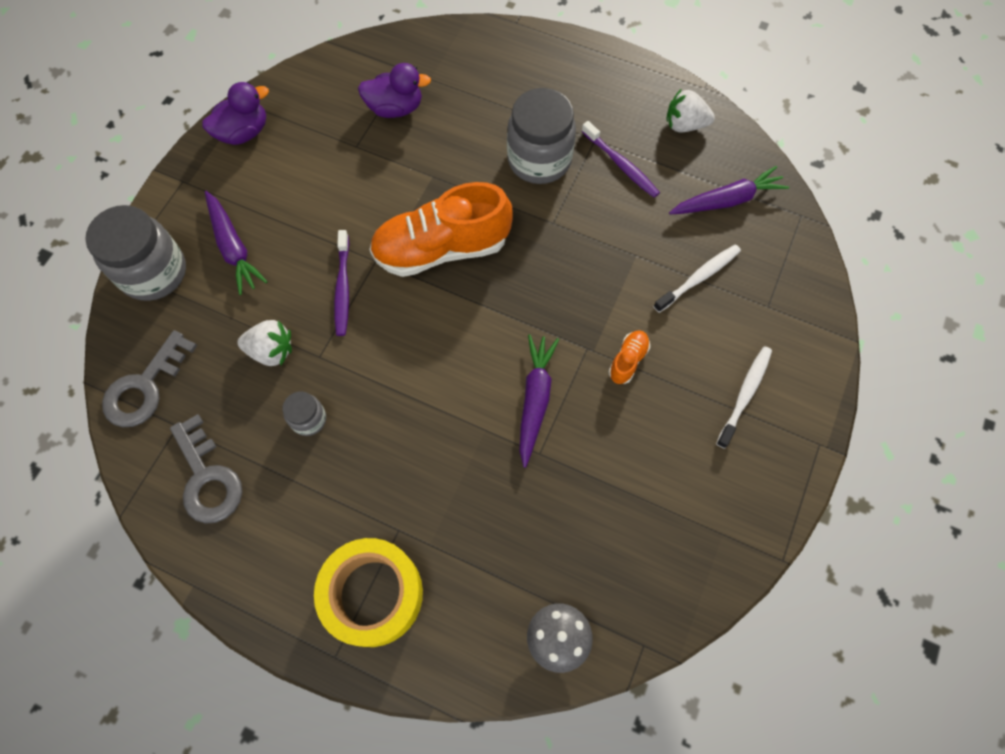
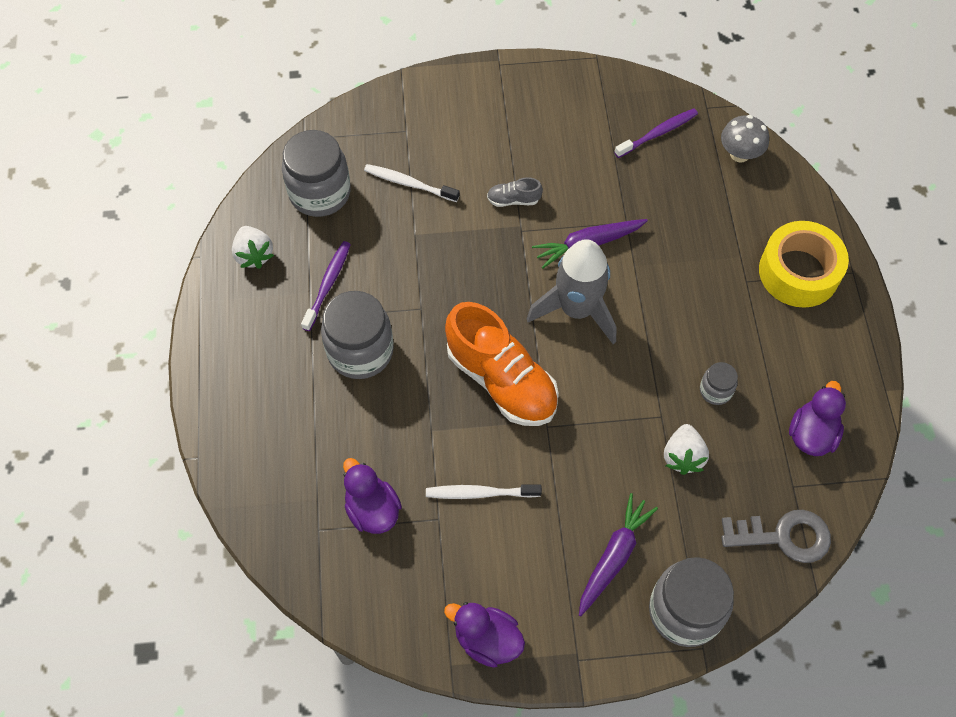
camera: 120 degrees left, 5 degrees down
(207, 478) = (811, 434): grey key -> purple duck
(271, 351) = (683, 456): white strawberry -> white strawberry turned 150 degrees counterclockwise
(343, 288) = (589, 437): purple toothbrush -> purple toothbrush (658, 133)
(470, 348) = (577, 310): none -> grey rocket
(628, 360) = (513, 200): orange shoe -> grey shoe
(727, 200) = (320, 193): purple carrot -> grey jar
(744, 395) = (491, 118): white toothbrush -> white toothbrush (480, 493)

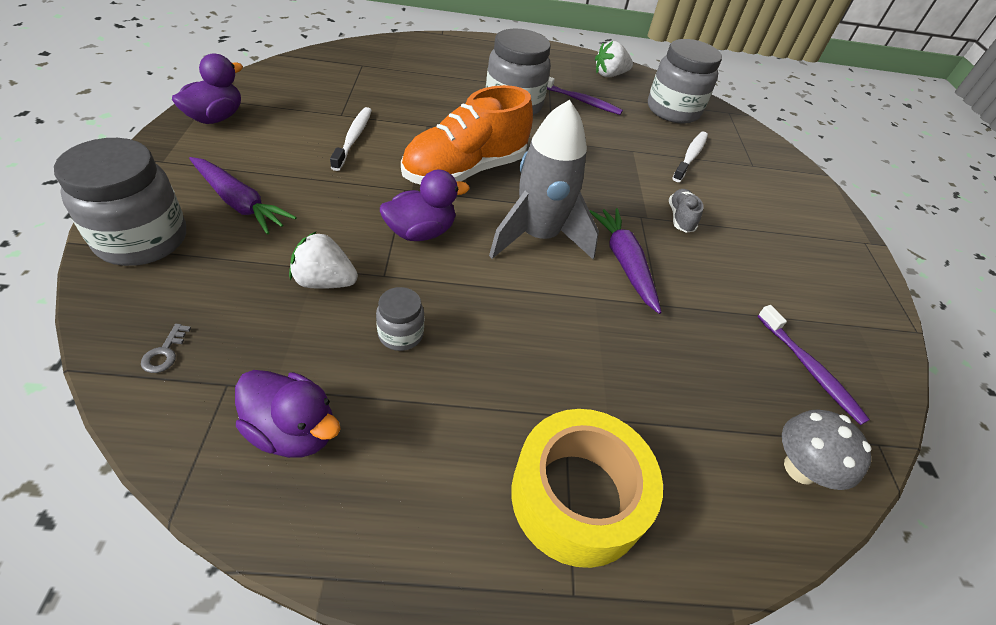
camera: 90 degrees right, 15 degrees down
(372, 509) = (366, 87): purple duck -> purple duck (421, 232)
(783, 536) = (165, 353): grey key -> grey key, size x0.40

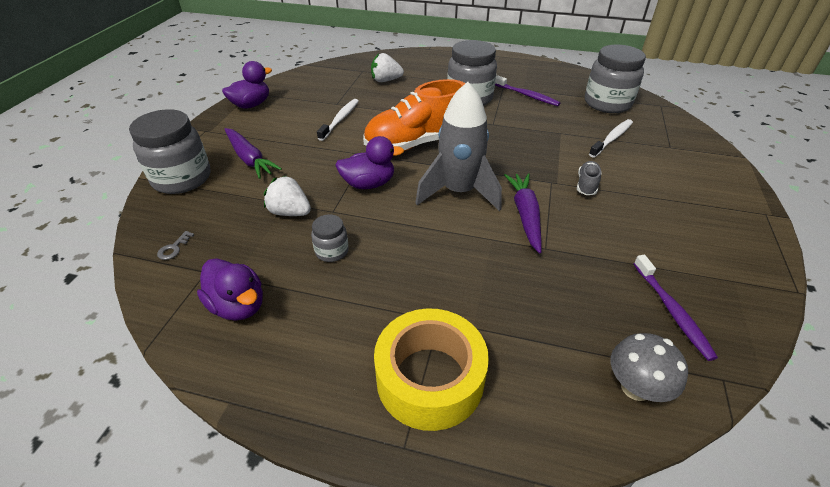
camera: 20 degrees right, 5 degrees down
(609, 75) = (558, 76): white strawberry -> white strawberry (386, 80)

